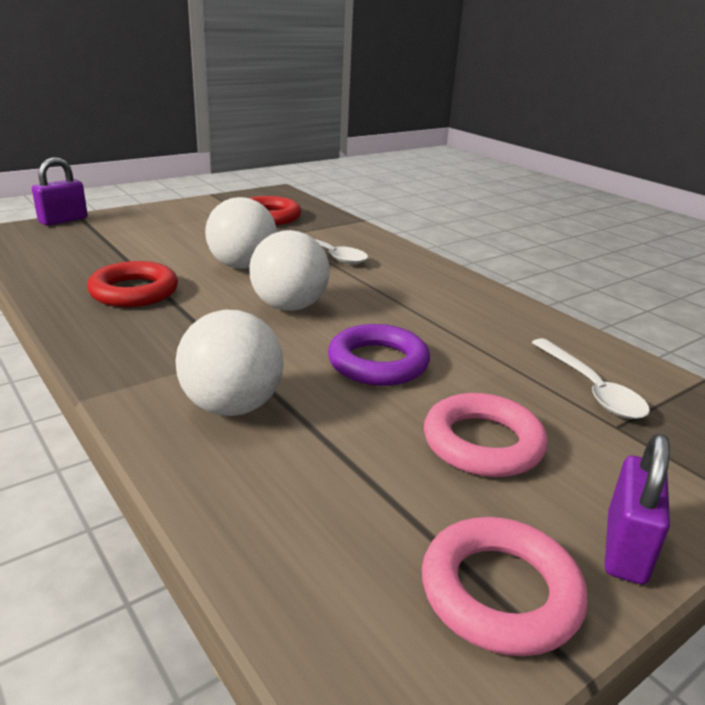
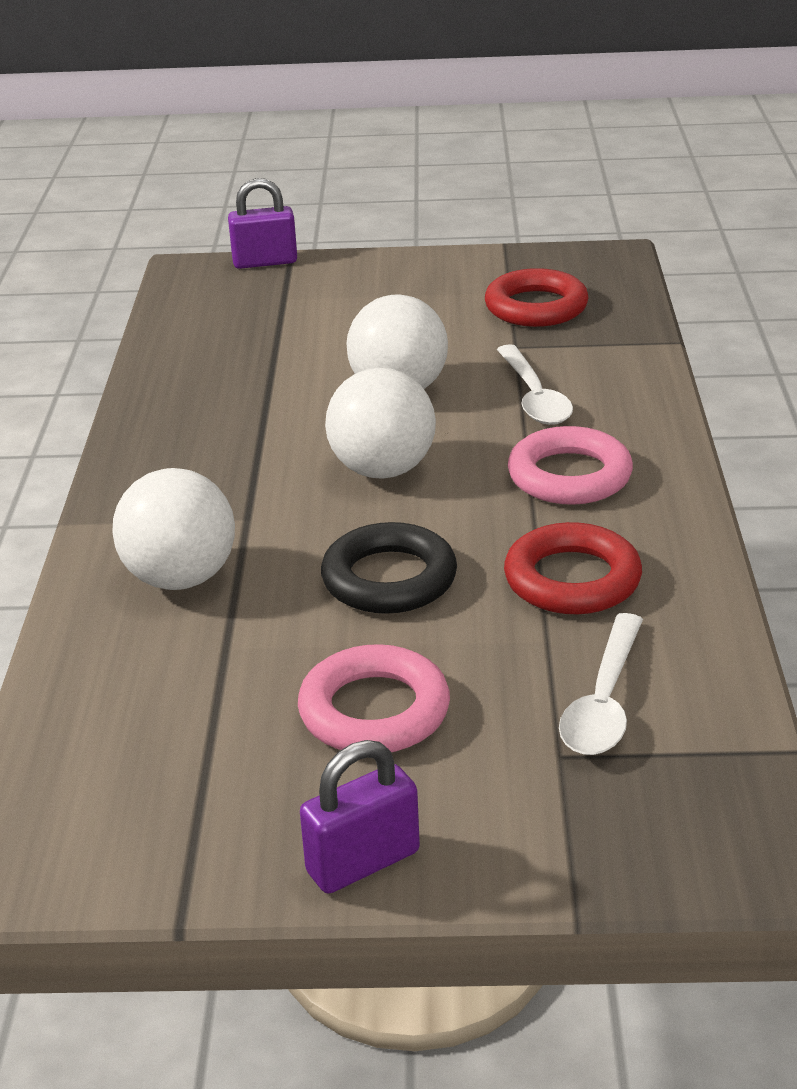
camera: 40 degrees right, 5 degrees up
(134, 291) = (235, 399): red ring -> red ring (572, 579)
(378, 363) = (389, 579): purple ring -> black ring
(500, 592) = (198, 838): pink ring -> pink ring (569, 476)

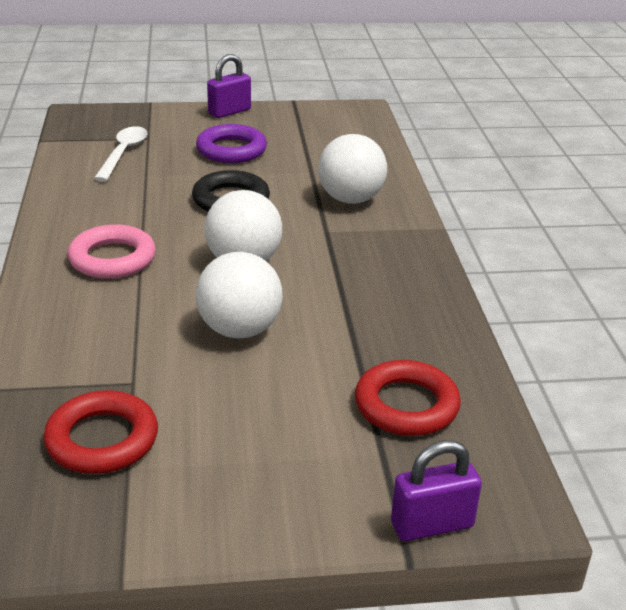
camera: 170 degrees right, 0 degrees up
(374, 710) = (231, 150): pink ring -> purple ring
(534, 397) = (125, 324): white spoon -> none
(572, 579) = (126, 200): red ring -> red ring (406, 405)

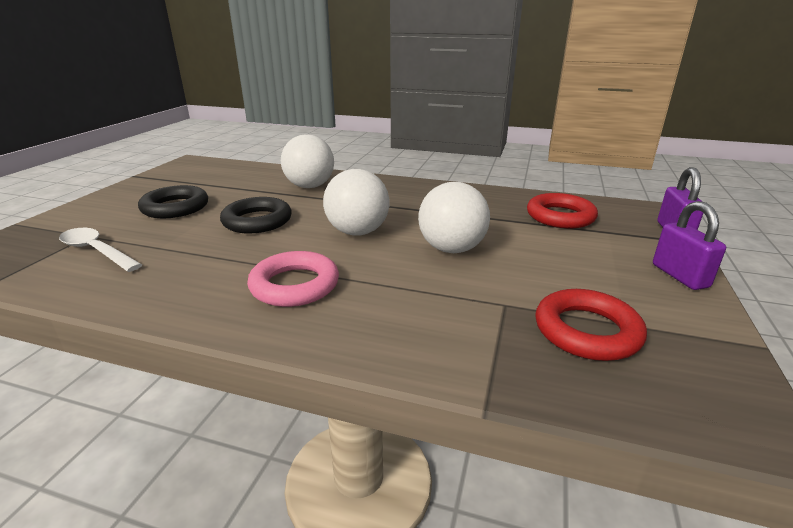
camera: 65 degrees left, 5 degrees down
(229, 112) = (107, 197): purple padlock -> purple padlock (679, 276)
(231, 150) = (175, 207): purple ring -> black ring

